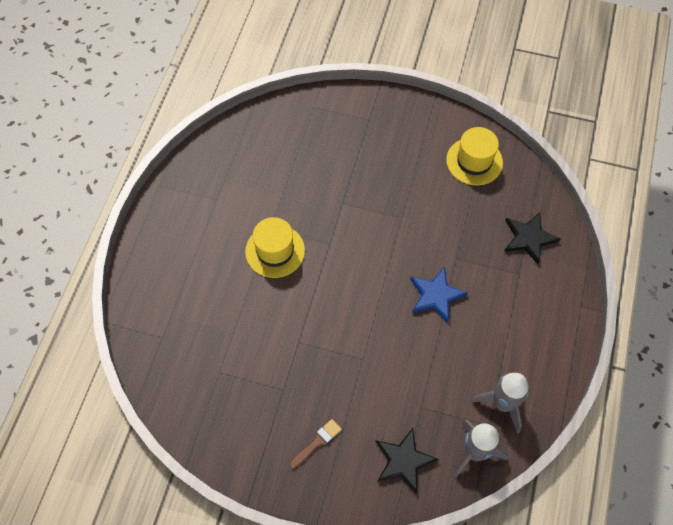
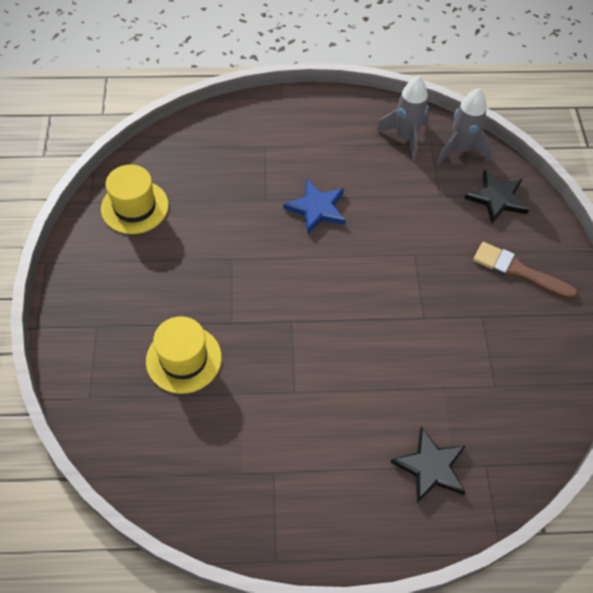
camera: 110 degrees left, 5 degrees down
(275, 251) = (323, 377): yellow hat -> yellow hat (184, 359)
(317, 442) = (518, 271): brown brush -> brown brush, size x1.59
(529, 238) = (220, 145): black star -> black star (431, 467)

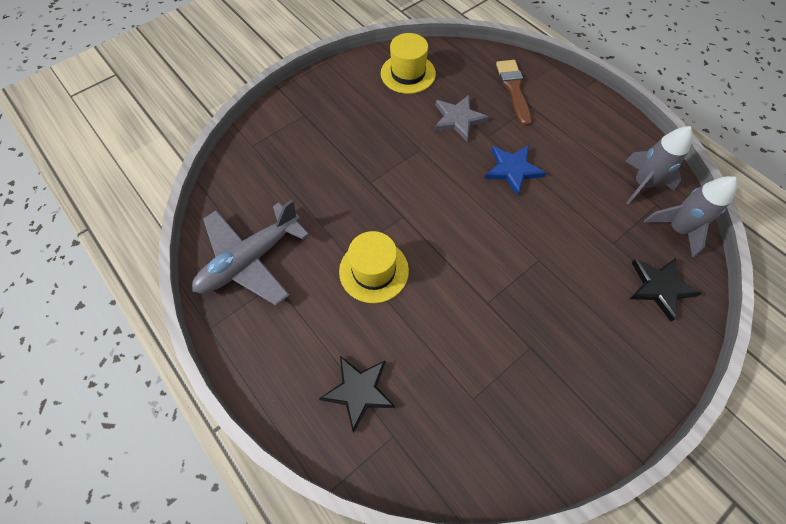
camera: 55 degrees right, 5 degrees up
(184, 359) = (319, 174): yellow hat -> yellow hat (374, 271)
(227, 207) = (458, 119): none -> grey star
(229, 480) = (250, 260): none -> grey plane
(518, 271) = (604, 350): brown brush -> brown brush (513, 89)

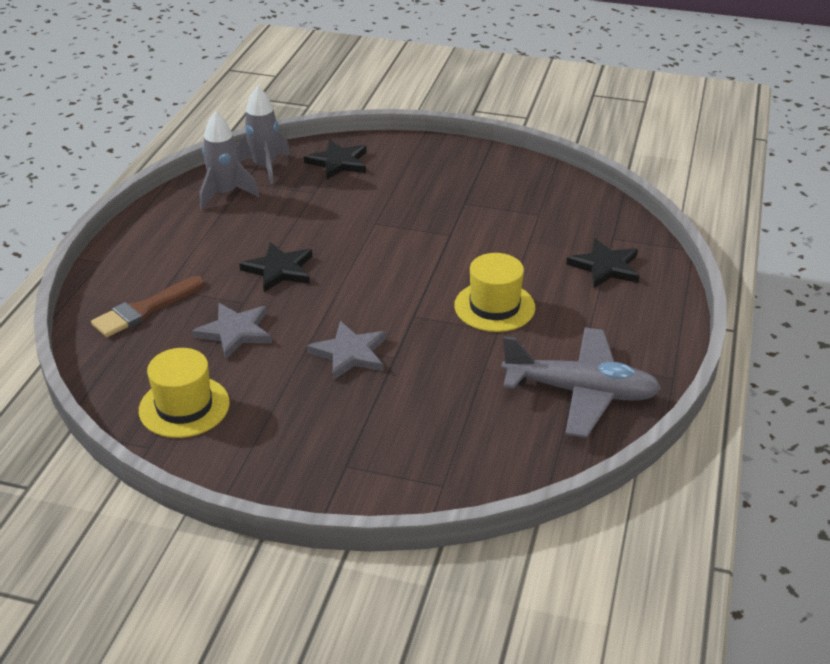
camera: 125 degrees left, 25 degrees down
(392, 162) = (350, 353): none -> grey star
(512, 169) = (279, 270): blue star -> black star

